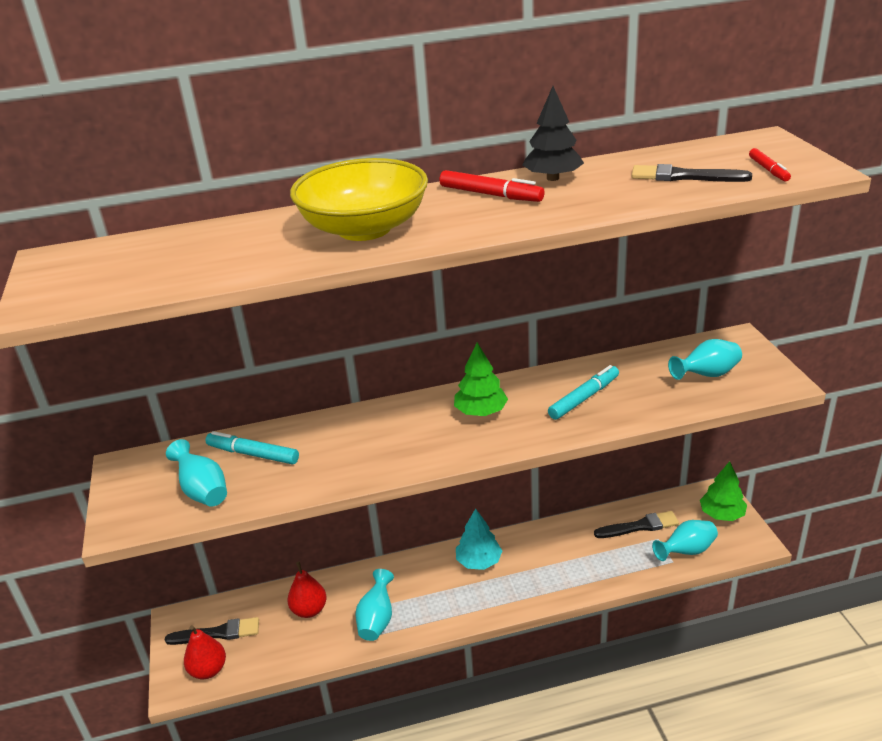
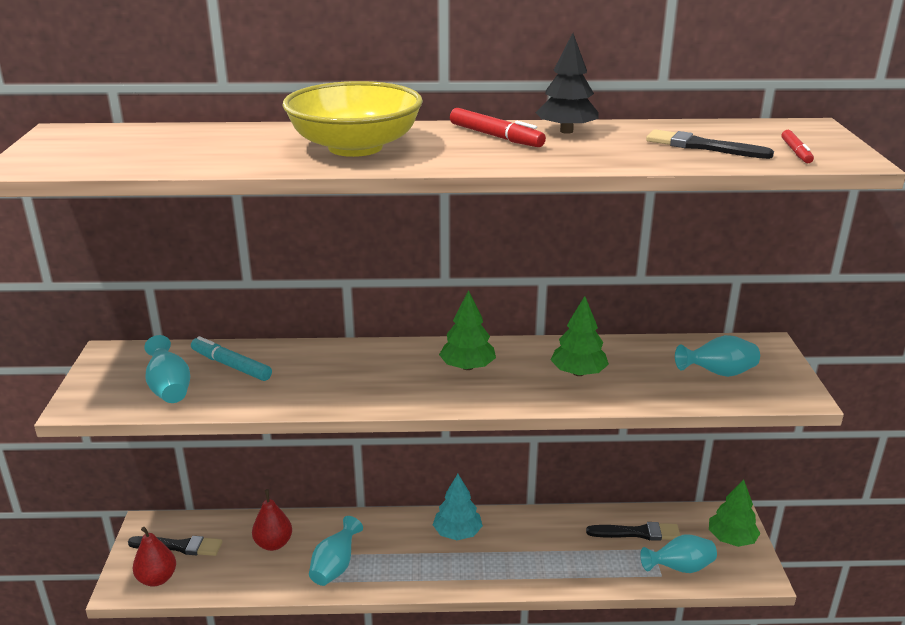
camera: 10 degrees right, 5 degrees down
(584, 398) = (578, 373): turquoise marker -> green tree

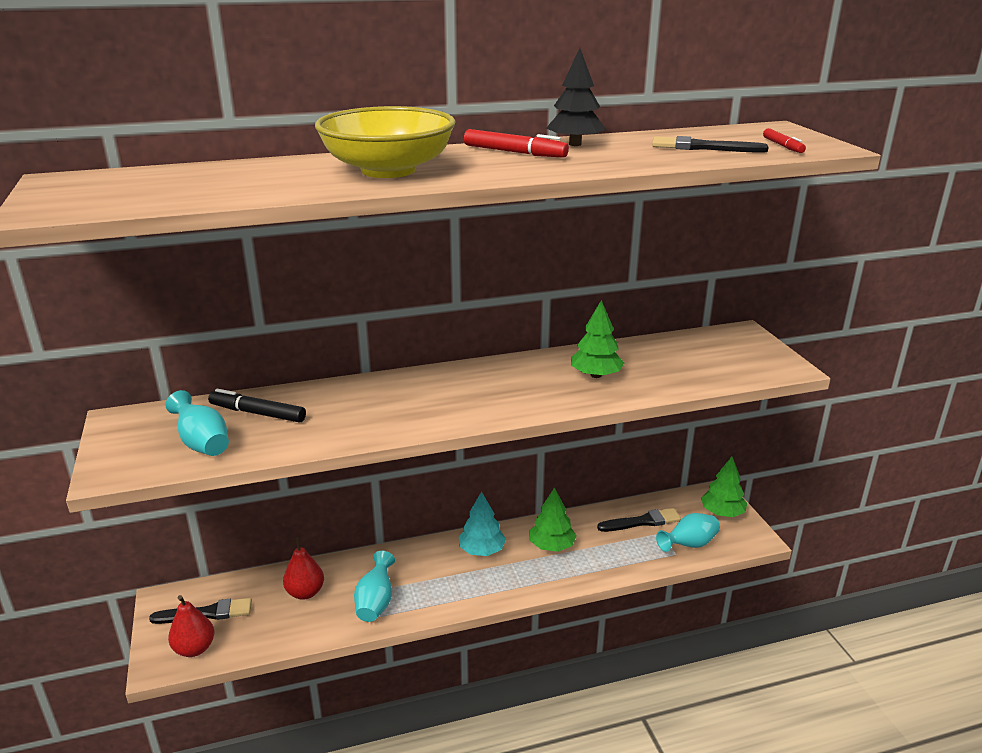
camera: 15 degrees left, 0 degrees up
(231, 365) = (257, 413): turquoise marker -> black marker
(467, 367) = (493, 383): green tree -> green tree (551, 546)
(718, 373) = (715, 360): turquoise vase -> none

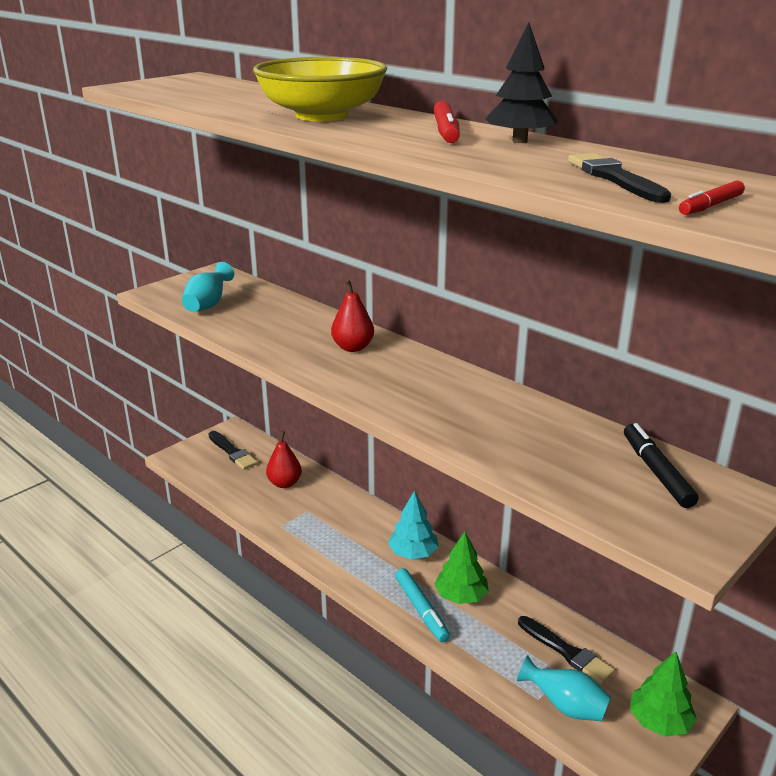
camera: 60 degrees right, 0 degrees up
(194, 648) = (197, 463): red pear -> red pear (353, 347)
(257, 413) = (264, 307): black marker -> black marker (656, 472)
(376, 602) = (300, 521): turquoise vase -> none
(551, 573) = (421, 610): none -> turquoise marker
(596, 375) = (494, 423): green tree -> none

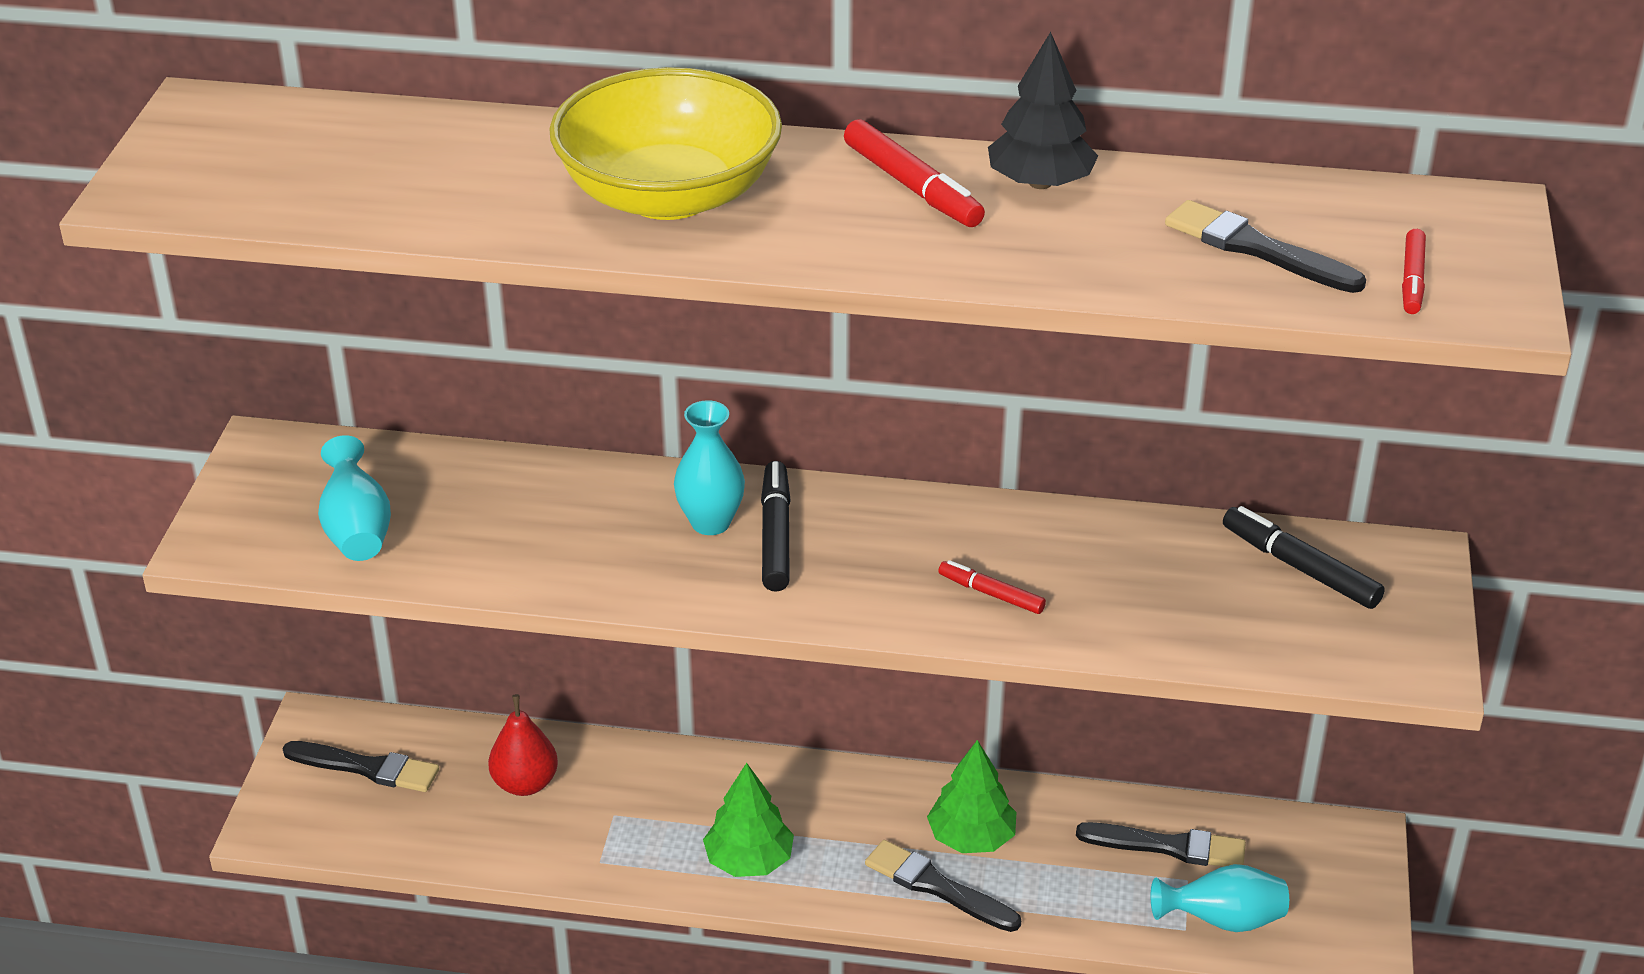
camera: 35 degrees left, 10 degrees up
(353, 347) = (710, 522): red pear -> turquoise vase
(376, 361) = (775, 535): none -> black marker
(413, 553) = (845, 805): turquoise tree -> none
(421, 610) = (937, 887): turquoise marker -> black brush
(453, 418) = (991, 594): none -> red marker
(659, 721) = (1337, 880): green tree -> green tree (749, 860)

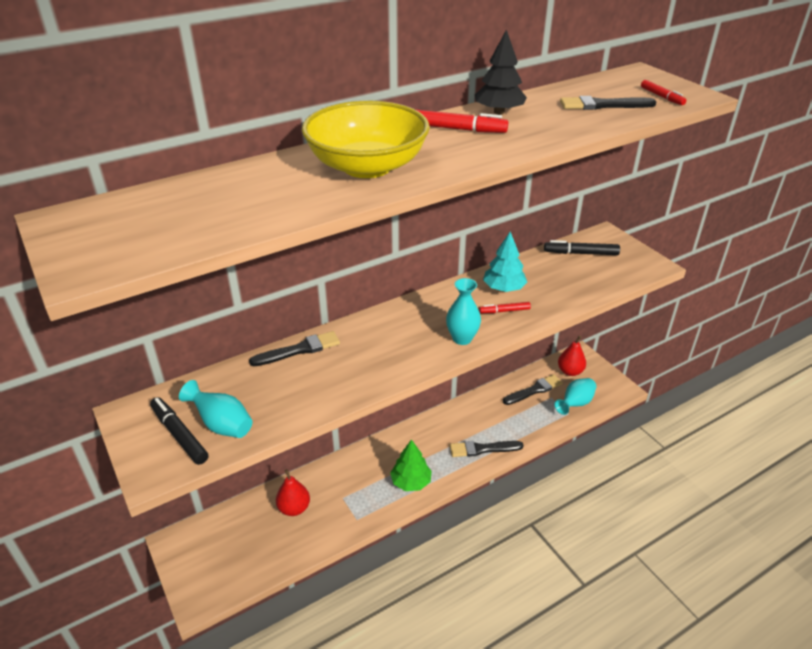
camera: 40 degrees left, 0 degrees up
(366, 768) = (217, 545): black brush -> black brush (299, 350)
(710, 522) = (373, 339): turquoise vase -> turquoise vase (462, 338)
(775, 535) = (404, 331): black marker -> black marker (179, 435)
(971, 837) = (474, 425): green tree -> none
(1047, 554) = (504, 288): none -> turquoise tree
(1293, 856) = (570, 371): none -> red pear

